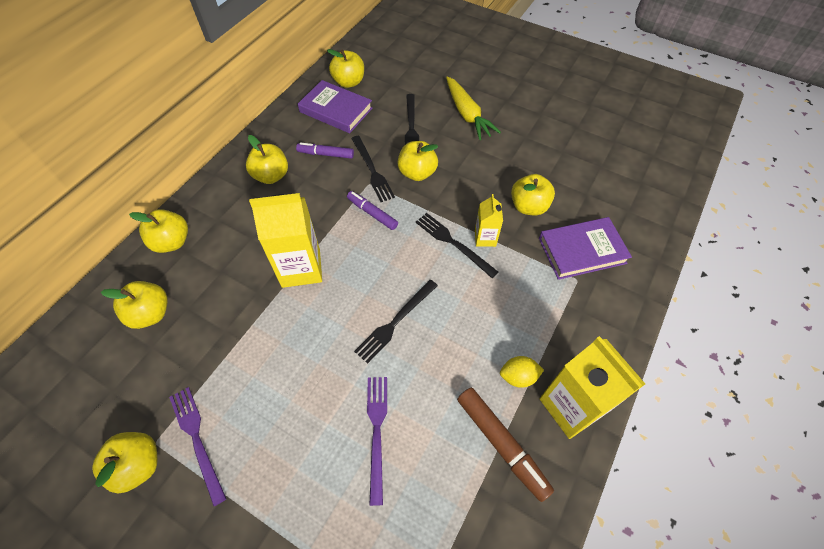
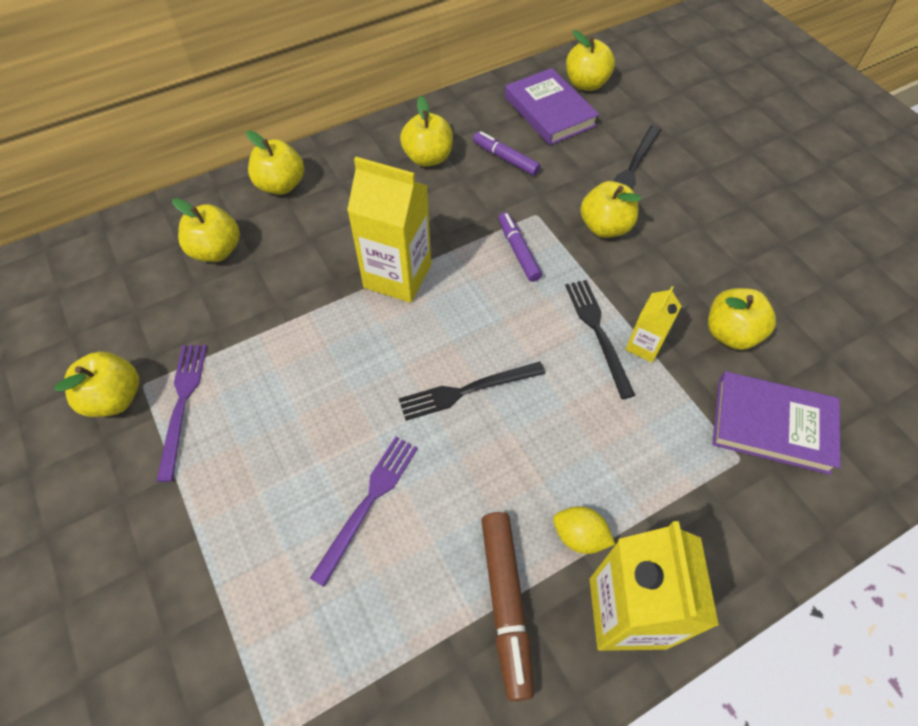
camera: 30 degrees right, 0 degrees up
(372, 170) = (550, 200): black fork -> none
(467, 114) = (718, 181): yellow carrot -> none

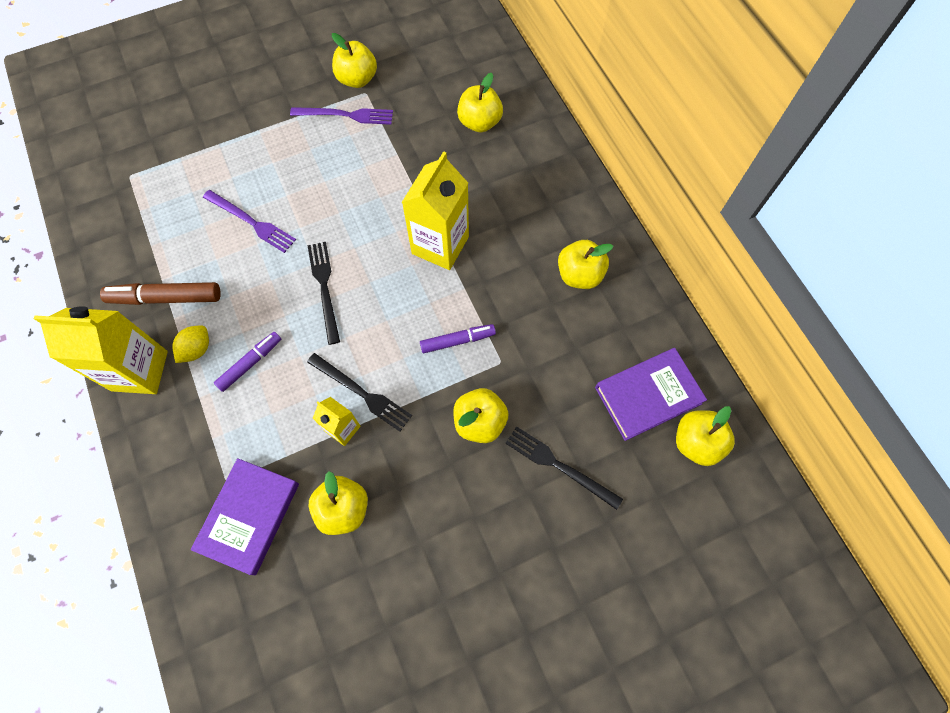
camera: 95 degrees right, 10 degrees up
(281, 185) = (548, 161): yellow apple -> none
(505, 158) = (576, 343): purple marker -> purple marker (250, 363)
(598, 332) = (362, 393): black fork -> black fork turned 45 degrees clockwise

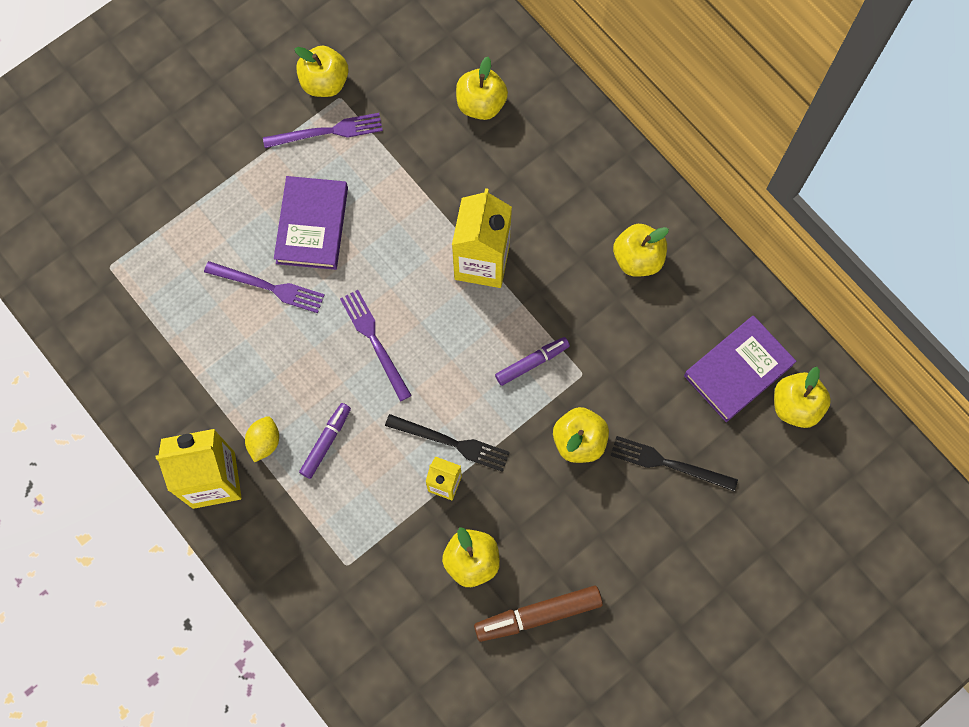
camera: 15 degrees left, 5 degrees up
(166, 298) = (209, 395): brown marker -> brown marker (538, 615)
(249, 516) = (382, 593): purple book -> purple book (312, 225)
(324, 288) = (374, 341): black fork -> purple fork

